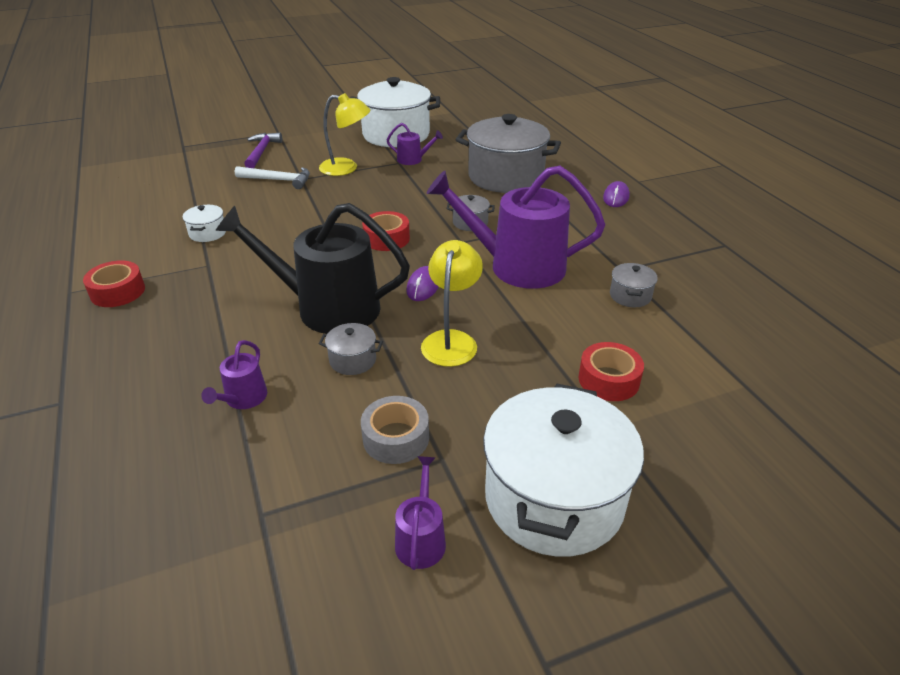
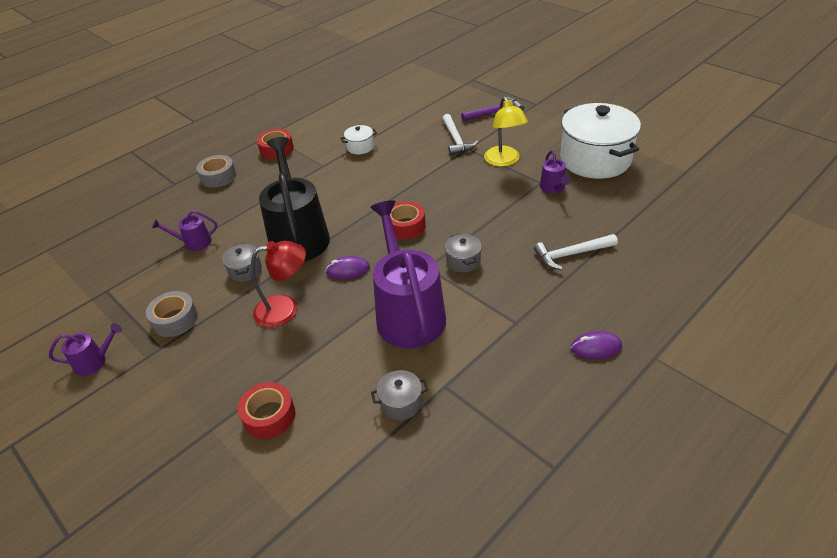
camera: 70 degrees right, 5 degrees up
(108, 353) = (218, 177): none -> grey tape
(451, 340) = (285, 309): yellow lamp -> red lamp
(505, 177) = (571, 254): grey pot -> white hammer
(554, 499) = (134, 415): white pot -> none

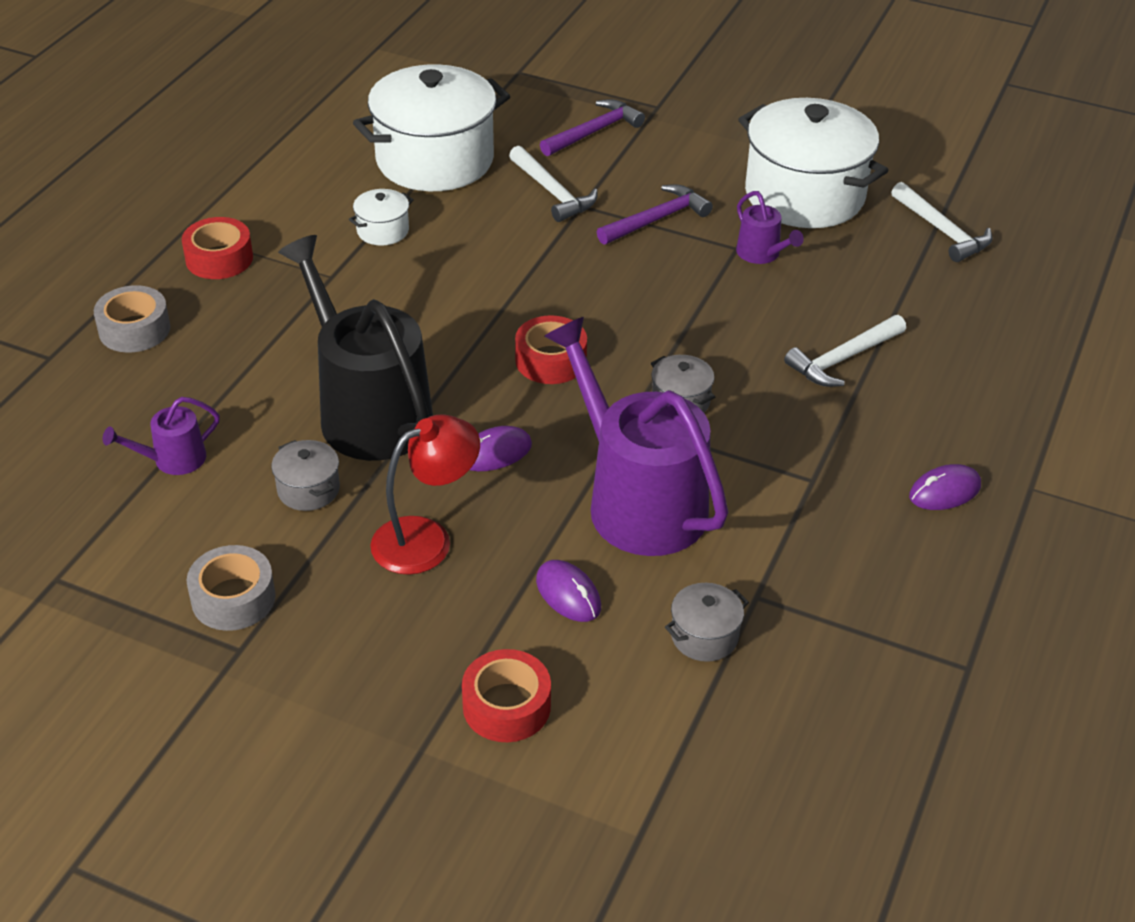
camera: 25 degrees left, 0 degrees up
(94, 361) = (128, 700): purple watering can -> none
(340, 358) = (568, 594): none -> purple mouse
(406, 116) = (435, 160): none -> white pot
(504, 161) = (657, 219): yellow lamp -> purple hammer
(670, 191) = (942, 231): none -> white hammer

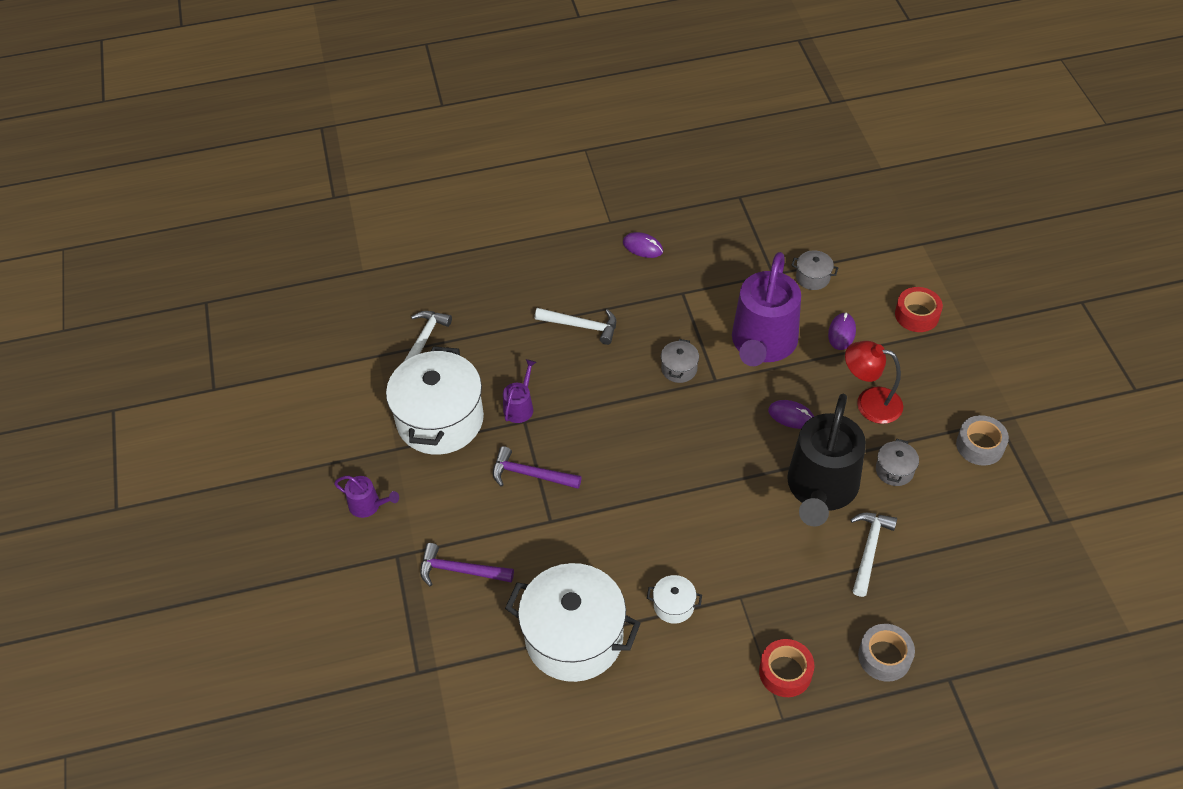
camera: 125 degrees left, 10 degrees up
(173, 460) = (941, 544): purple watering can -> purple watering can (368, 505)
(551, 360) = (703, 440): red tape -> none
(552, 193) = (551, 545): white hammer -> white hammer (869, 550)

